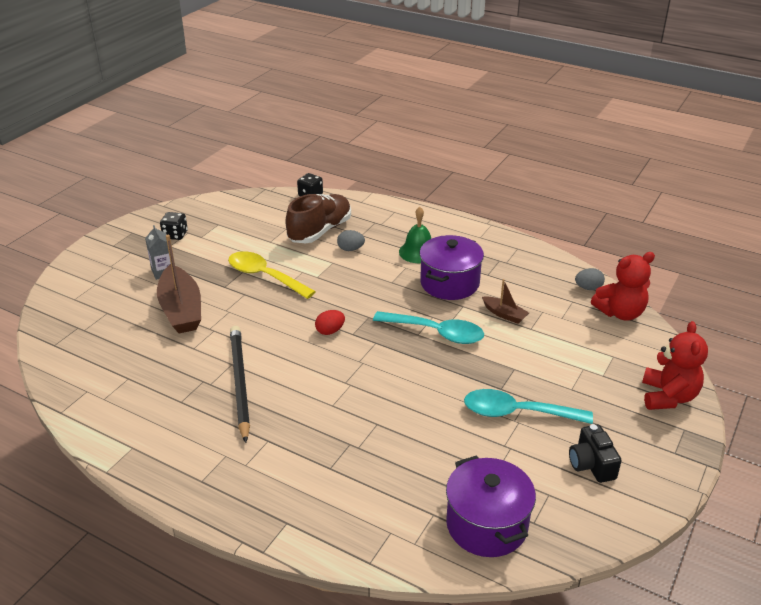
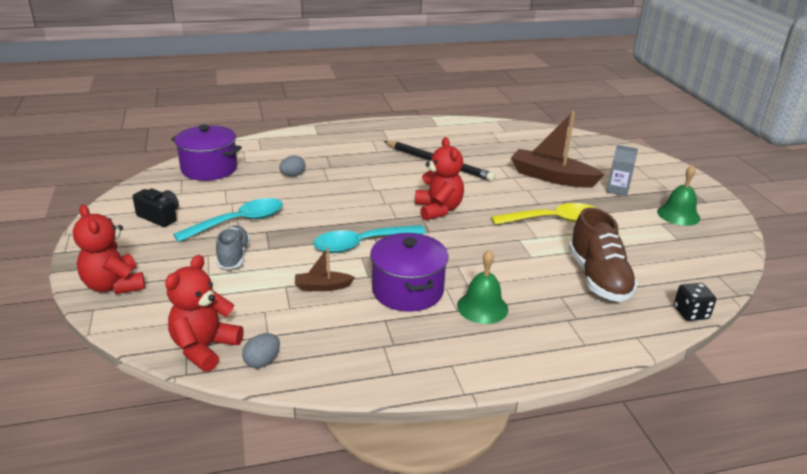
camera: 135 degrees right, 5 degrees down
(175, 235) = (678, 215): black dice -> green bell
(330, 331) = (438, 209): red egg -> red teddy bear
(350, 249) = (541, 276): grey egg -> grey egg (293, 175)
(550, 375) = (233, 256): none -> grey shoe

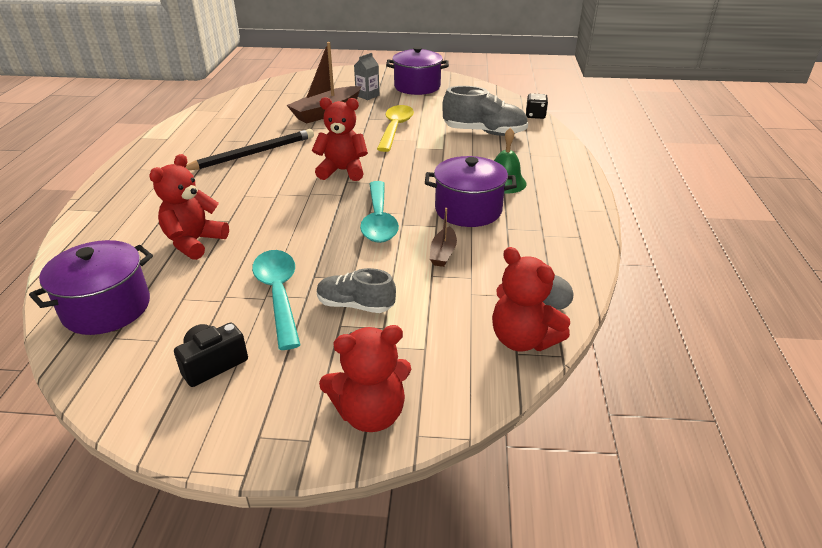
camera: 70 degrees left, 5 degrees up
(293, 175) = (194, 242): grey egg -> red teddy bear
(598, 278) = (484, 132): brown shoe -> grey shoe
(678, 215) = (417, 87): green bell -> purple pot

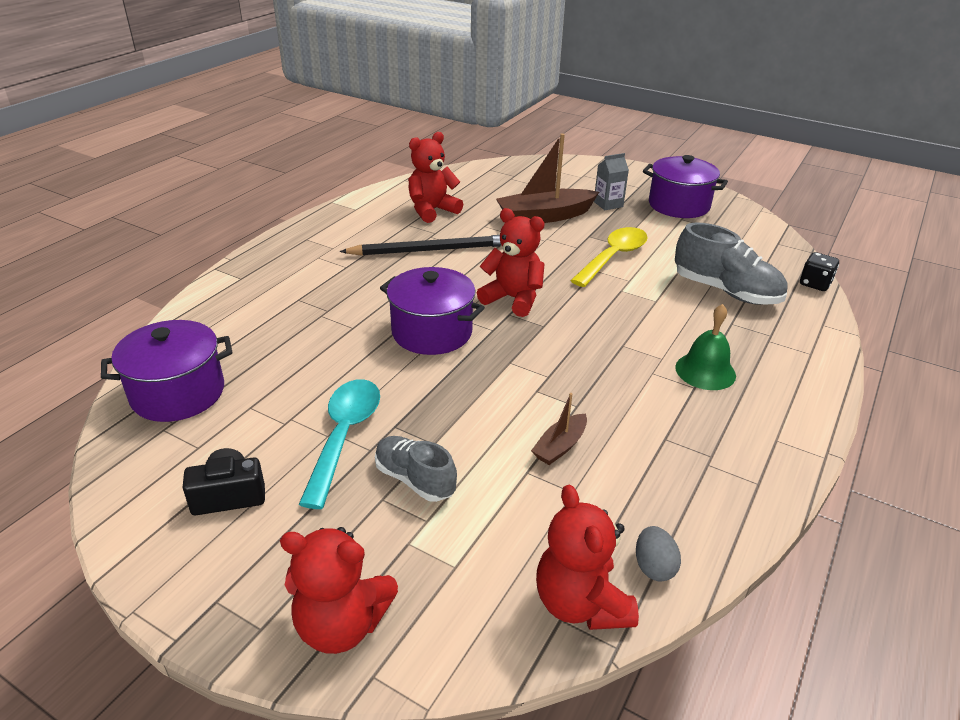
camera: 25 degrees right, 0 degrees up
(194, 242) = (303, 343): red teddy bear -> red teddy bear (432, 211)
(379, 220) = (512, 377): turquoise spoon -> none
(468, 210) = (631, 396): purple pot -> purple pot (432, 332)

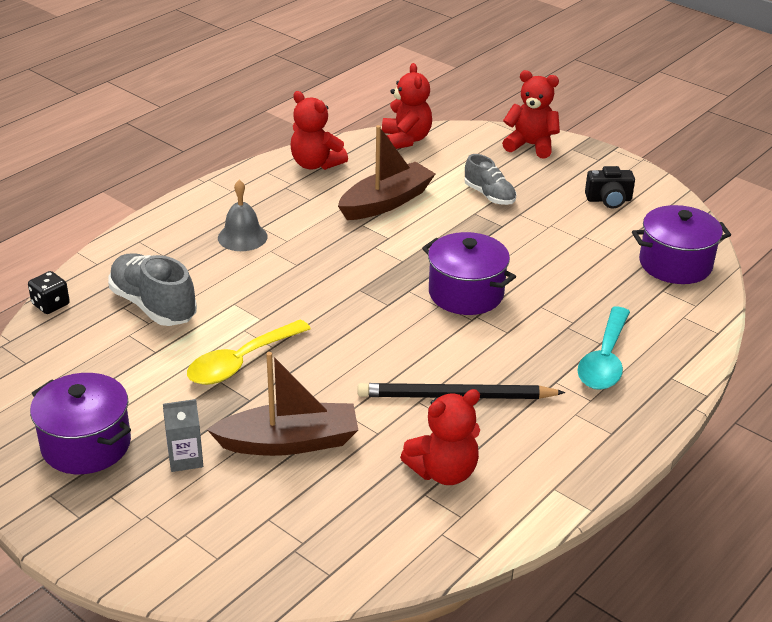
camera: 170 degrees left, 0 degrees up
(344, 435) = (538, 223): turquoise spoon -> turquoise spoon (605, 360)
(513, 299) = (378, 320): red teddy bear -> red teddy bear (315, 164)
(560, 446) = (386, 202): brown boat -> brown boat, size x2.02
(654, 567) = (359, 147): grey egg -> none
(705, 371) = (242, 237): green bell -> grey bell

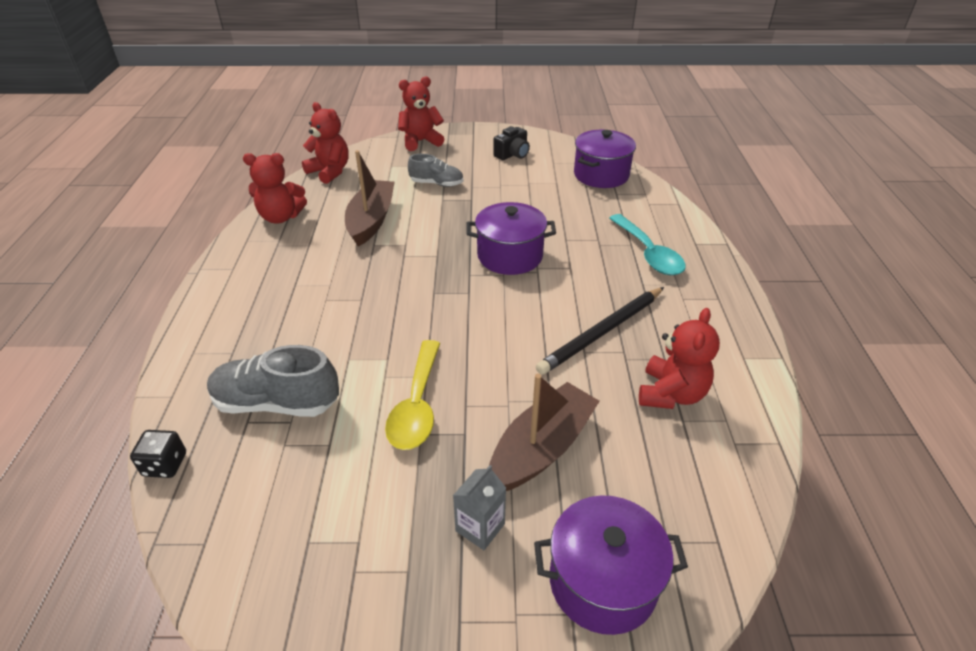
camera: 40 degrees left, 5 degrees up
(86, 445) = (372, 586): purple pot -> purple pot (602, 582)
(242, 237) = (288, 300): grey bell -> none

